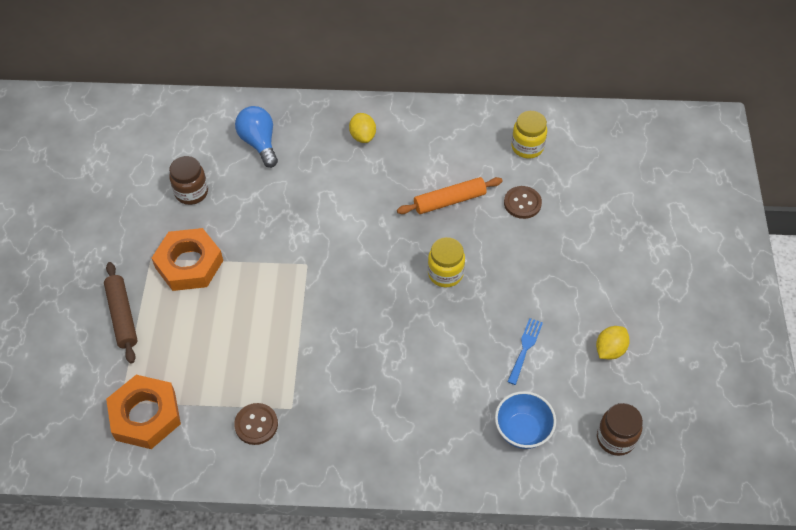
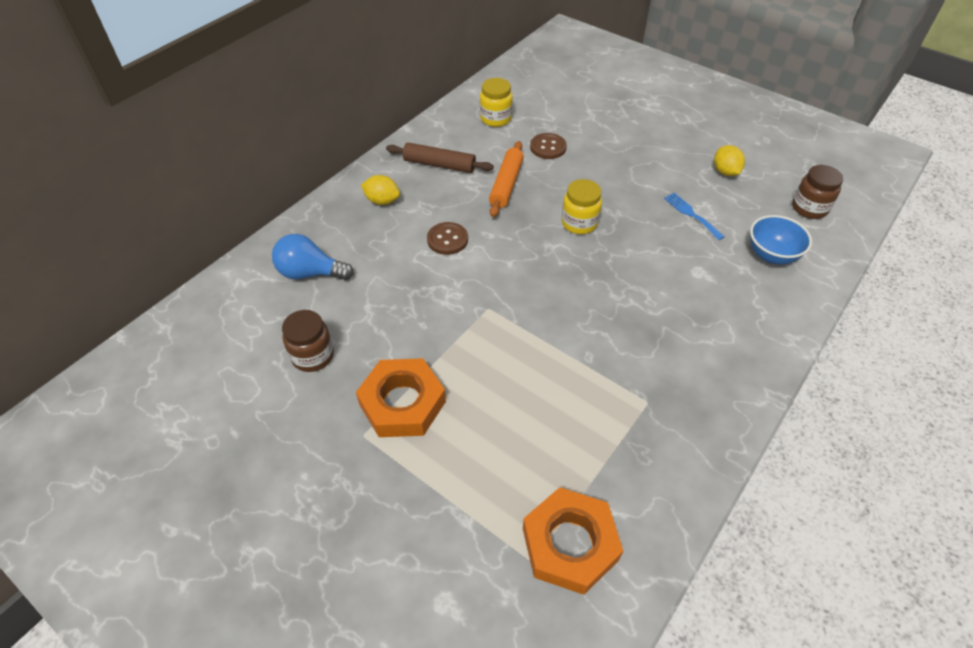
camera: 55 degrees left, 5 degrees down
(122, 316) = (416, 502): brown rolling pin -> brown rolling pin (439, 164)
(256, 424) = (649, 441): brown button -> brown button (447, 239)

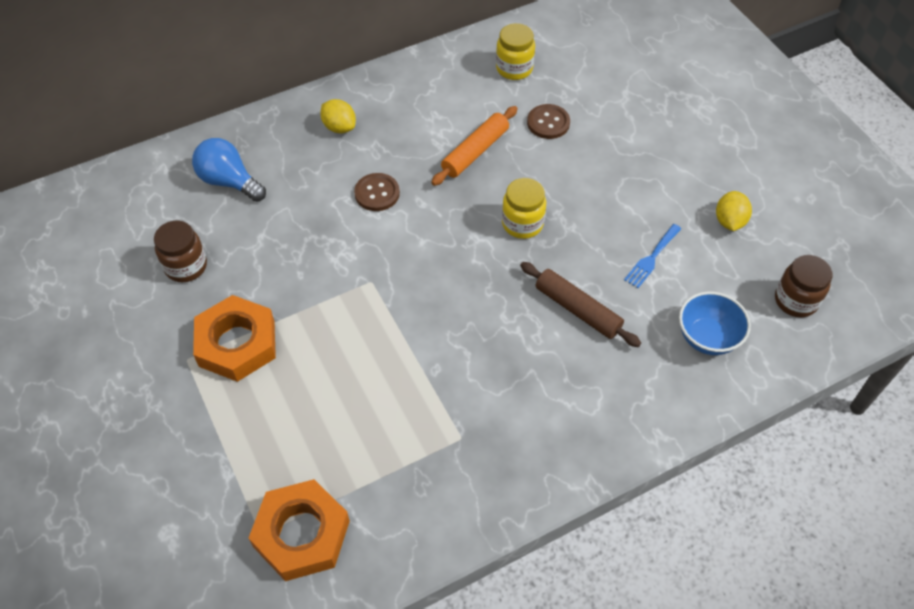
camera: 25 degrees right, 5 degrees up
(439, 164) = (421, 105): brown rolling pin -> brown rolling pin (578, 309)
(691, 214) = (651, 258): blue fork -> blue fork turned 135 degrees counterclockwise

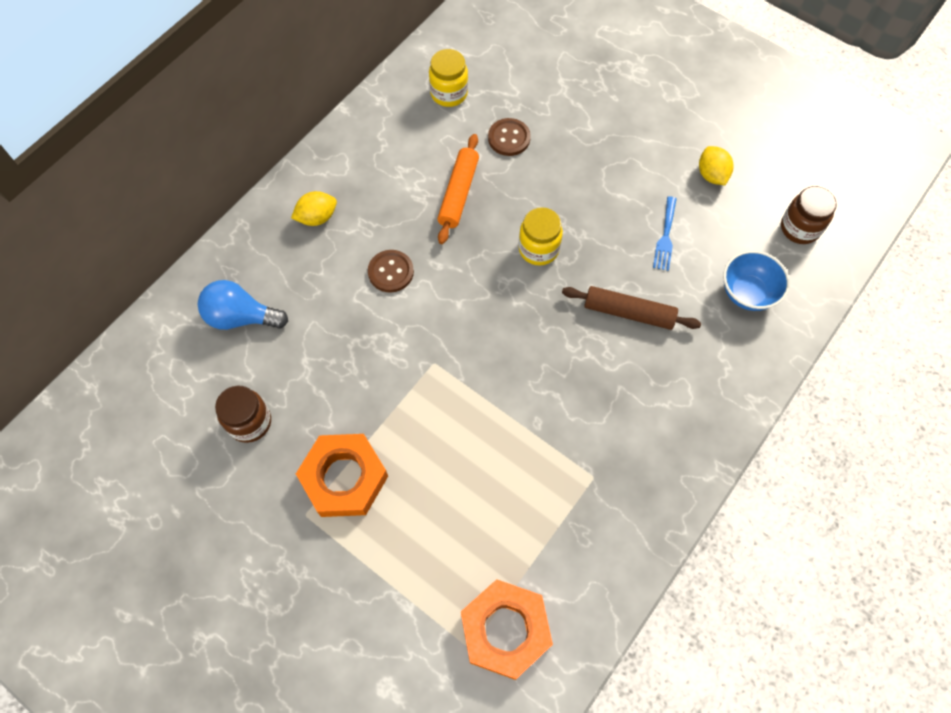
camera: 25 degrees left, 10 degrees up
(339, 127) = (317, 217): yellow lemon -> yellow lemon turned 45 degrees counterclockwise

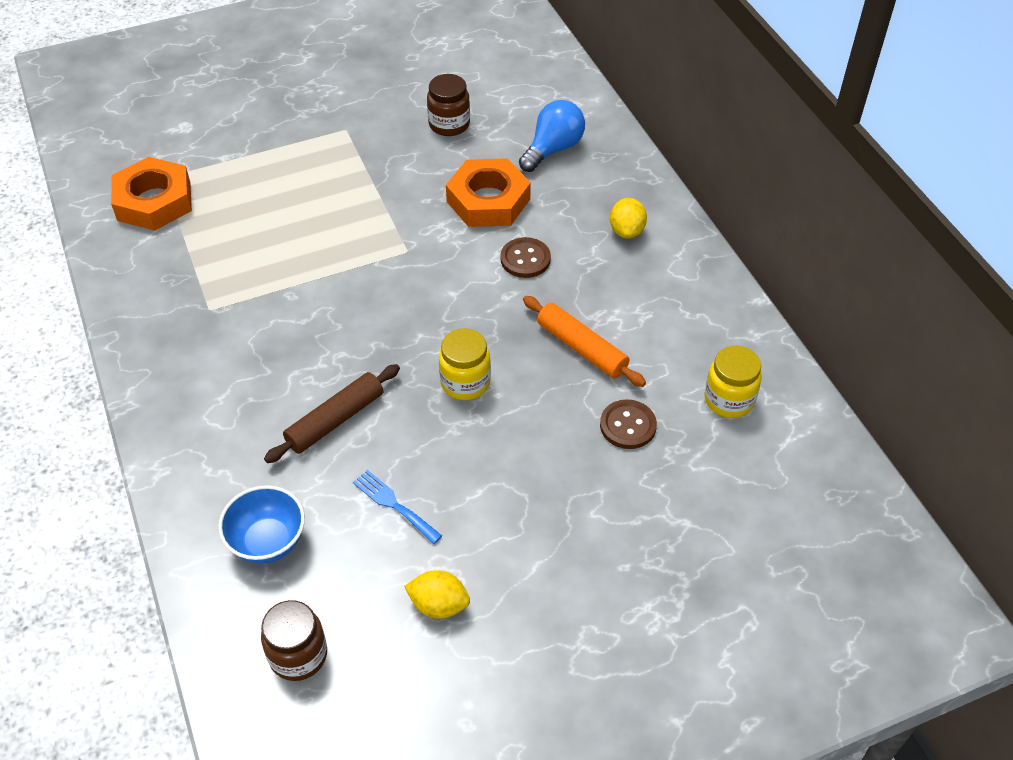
camera: 120 degrees right, 15 degrees down
(344, 478) = (354, 159): orange nut -> orange nut (488, 200)

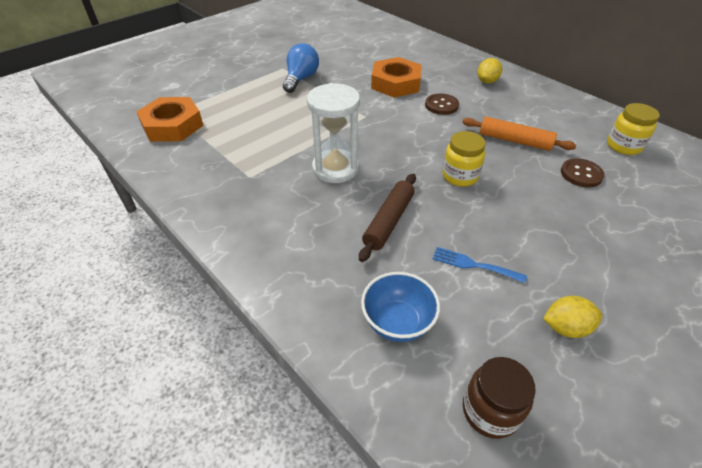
camera: 20 degrees left, 5 degrees down
(318, 326) = (335, 168): none -> white hourglass
(449, 124) = (344, 55): brown jar -> none
(553, 149) = (413, 55): blue light bulb -> blue light bulb (301, 79)
(626, 231) = (487, 81): yellow lemon -> yellow lemon turned 45 degrees clockwise

